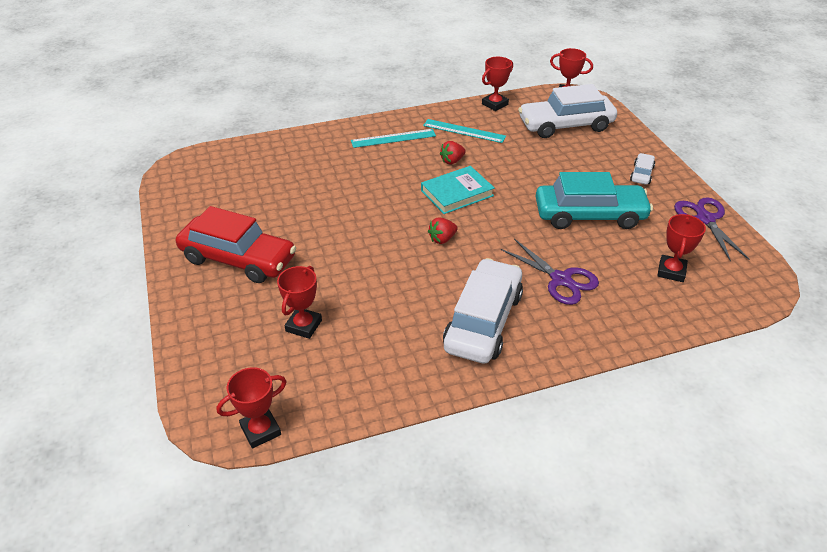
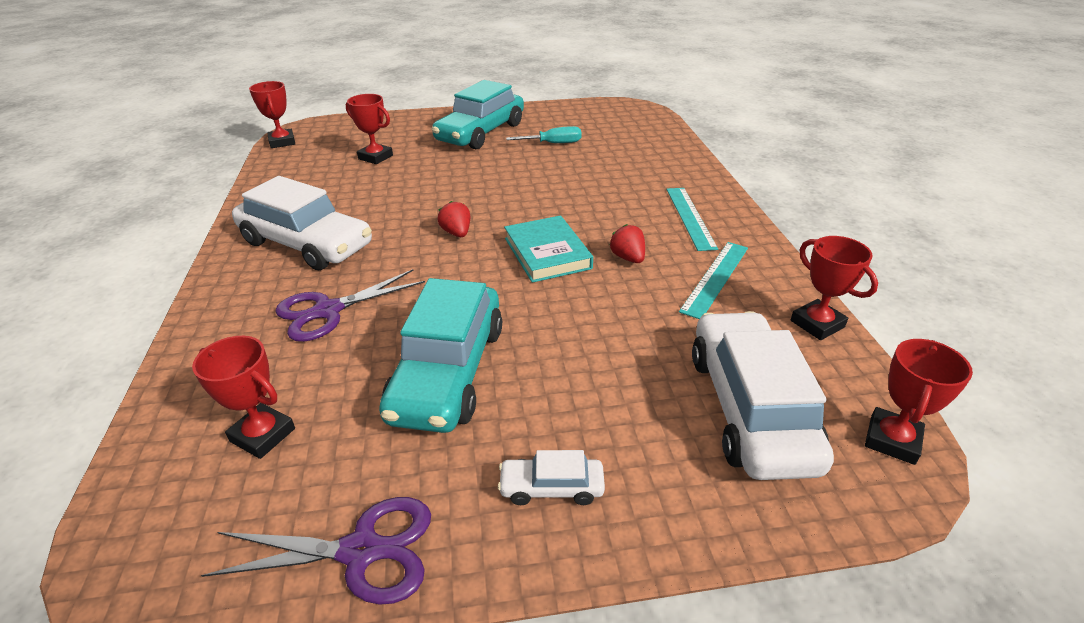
camera: 100 degrees right, 5 degrees down
(238, 259) = (480, 133): red car -> turquoise car
(267, 208) = (553, 143): none -> turquoise screwdriver
(641, 174) = (551, 487): white car -> white car turned 150 degrees clockwise

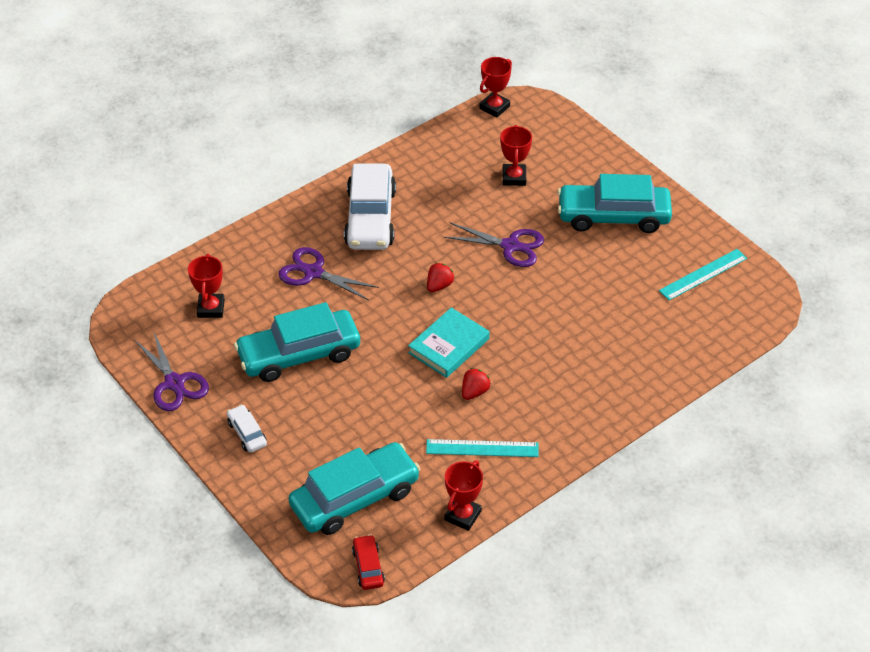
camera: 60 degrees right, 10 degrees up
(454, 182) = (510, 246): none -> purple scissors
(553, 143) = (631, 274): turquoise screwdriver -> none
(690, 217) = (562, 409): turquoise ruler -> turquoise ruler (703, 274)
(750, 408) = (355, 498): white car -> turquoise car
(892, 440) = (368, 567): red trophy -> red car

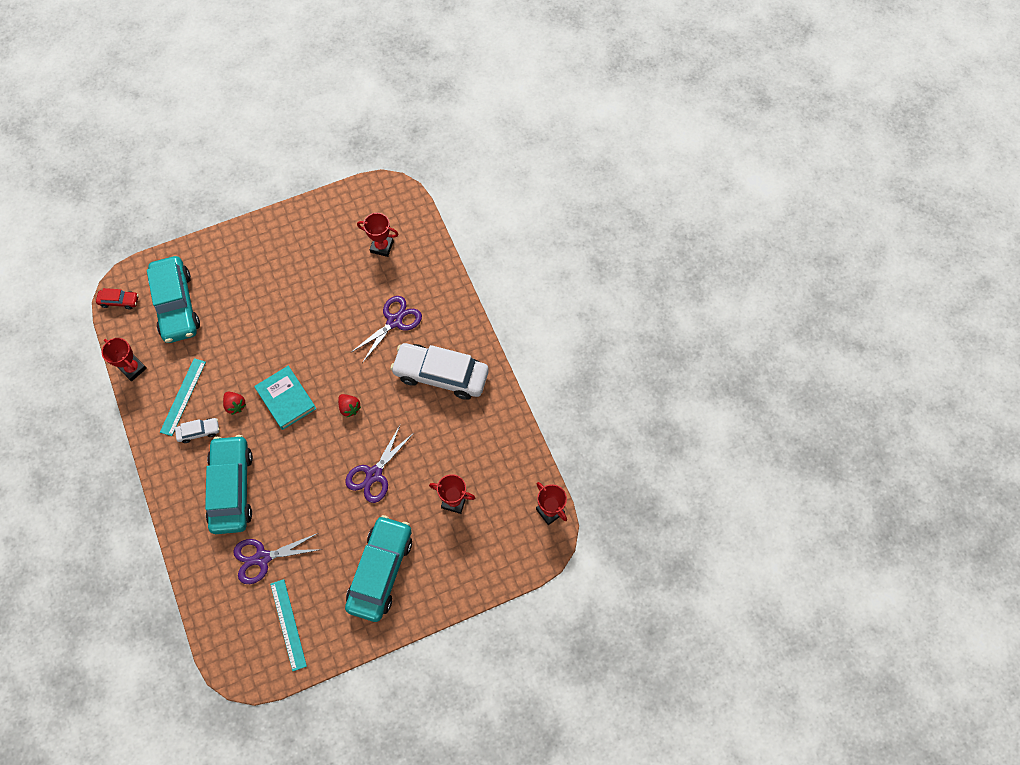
camera: 105 degrees right, 20 degrees up
(174, 383) = (319, 214): purple scissors -> purple scissors (262, 558)
(247, 433) = (258, 250): white car -> white car (199, 432)
(299, 354) = (316, 295): turquoise car -> turquoise car (232, 488)

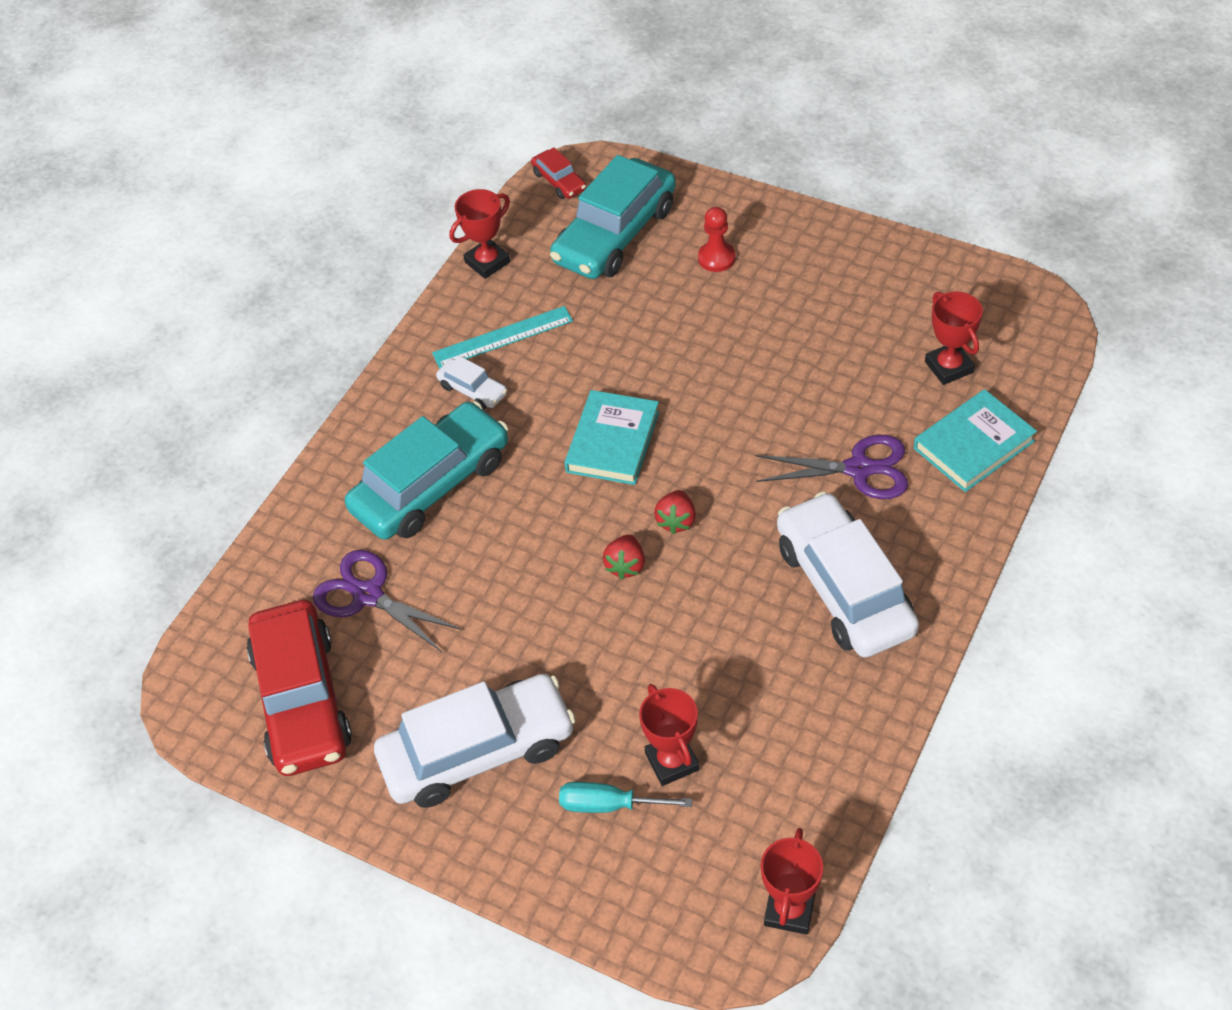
camera: 55 degrees right, 15 degrees down
(133, 368) = (487, 262): red trophy -> red trophy turned 45 degrees clockwise
(235, 278) = (716, 258): none -> red pawn
(235, 405) = (547, 397): red strawberry -> red strawberry (625, 565)
(288, 624) = (302, 700): turquoise ruler -> red car
(374, 474) = (611, 628): purple scissors -> none
(381, 571) = (478, 751): turquoise car -> white car
(425, 272) = (973, 445): none -> turquoise book
(450, 540) = (609, 805): none -> turquoise screwdriver

